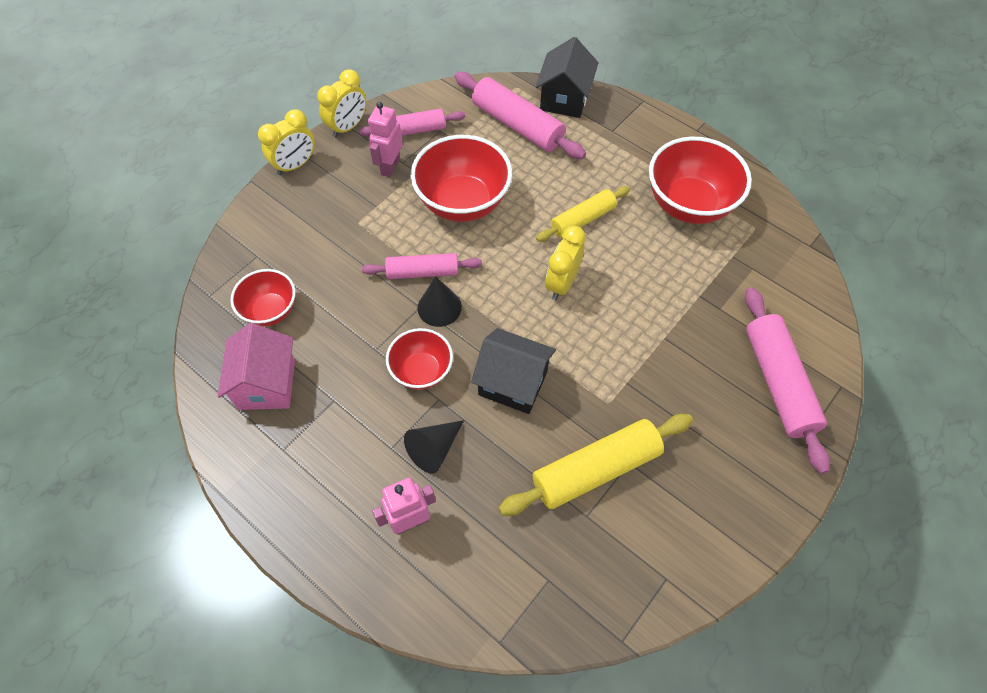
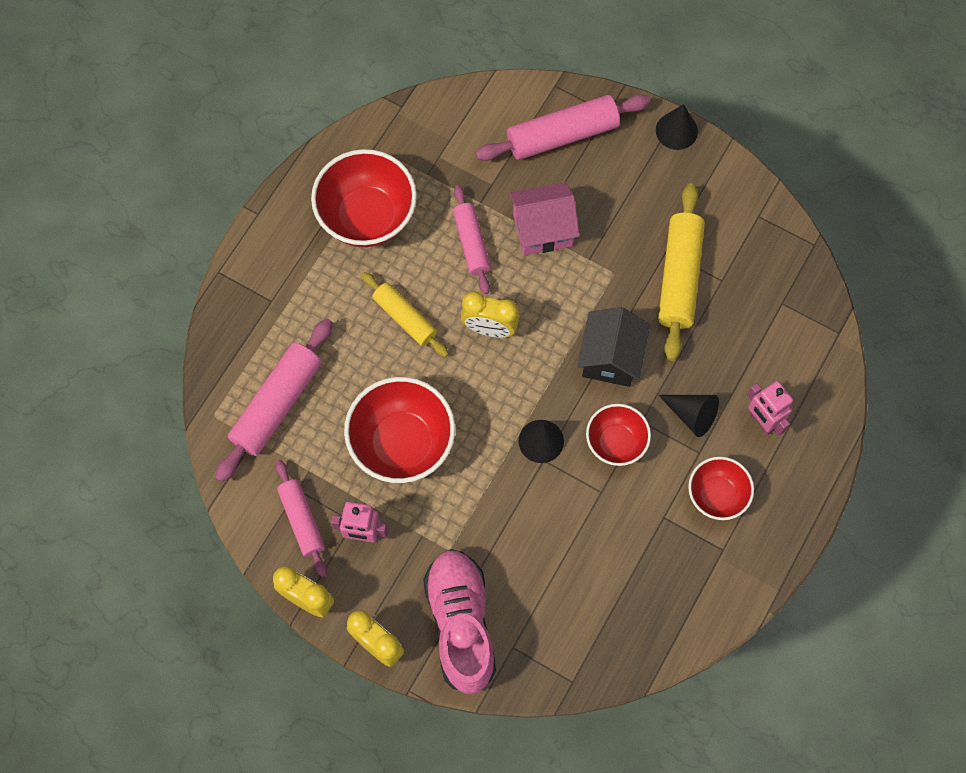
camera: 100 degrees left, 10 degrees up
(266, 384) = (661, 586): pink house -> pink house (542, 230)
(270, 310) = (578, 609): red bowl -> red bowl (716, 495)
(290, 222) = (461, 624): none -> pink shoe
(422, 272) = (501, 466): pink rolling pin -> pink rolling pin (471, 243)
(564, 99) = (227, 358): black house -> none
(596, 470) = (679, 277): yellow rolling pin -> yellow rolling pin turned 45 degrees clockwise
(785, 506) = (676, 130): none -> black cone

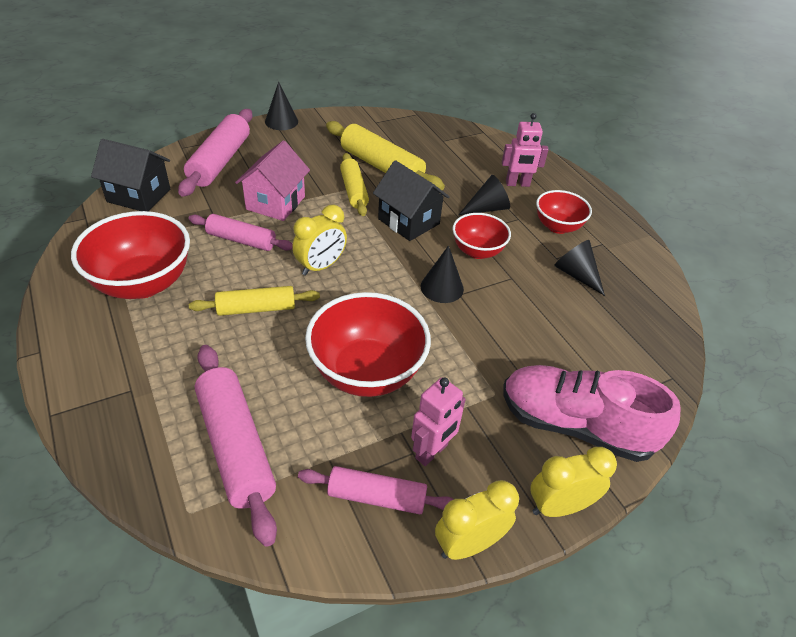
camera: 60 degrees left, 25 degrees down
(460, 117) = (139, 195): none -> black house
(617, 280) = (353, 191): none -> yellow rolling pin
(652, 546) = (576, 274): none -> black cone

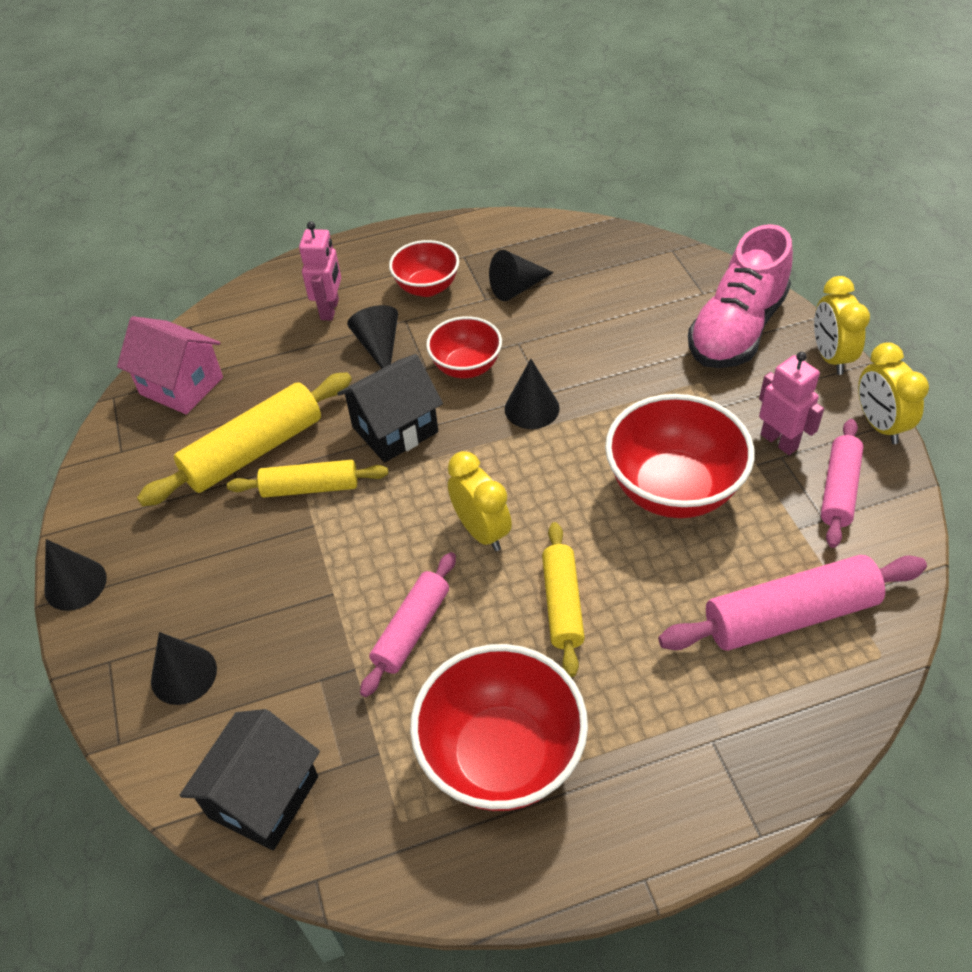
camera: 75 degrees left, 5 degrees up
(220, 161) = (184, 674): pink rolling pin -> black cone
(275, 203) = (324, 587): pink house -> pink house (181, 386)

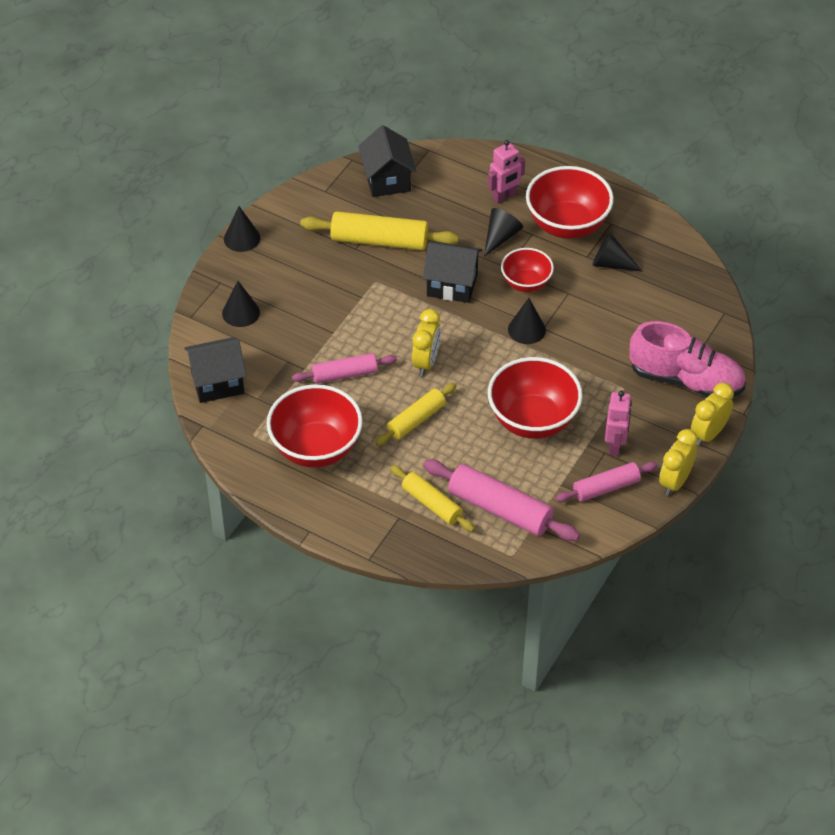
camera: 45 degrees right, 0 degrees up
(181, 386) = (387, 180): pink house -> black house
(310, 488) = (381, 279): yellow rolling pin -> yellow rolling pin (431, 504)
(427, 287) = (567, 225): red bowl -> red bowl, size x1.69
(736, 329) = (686, 380): pink shoe -> pink shoe turned 150 degrees counterclockwise

